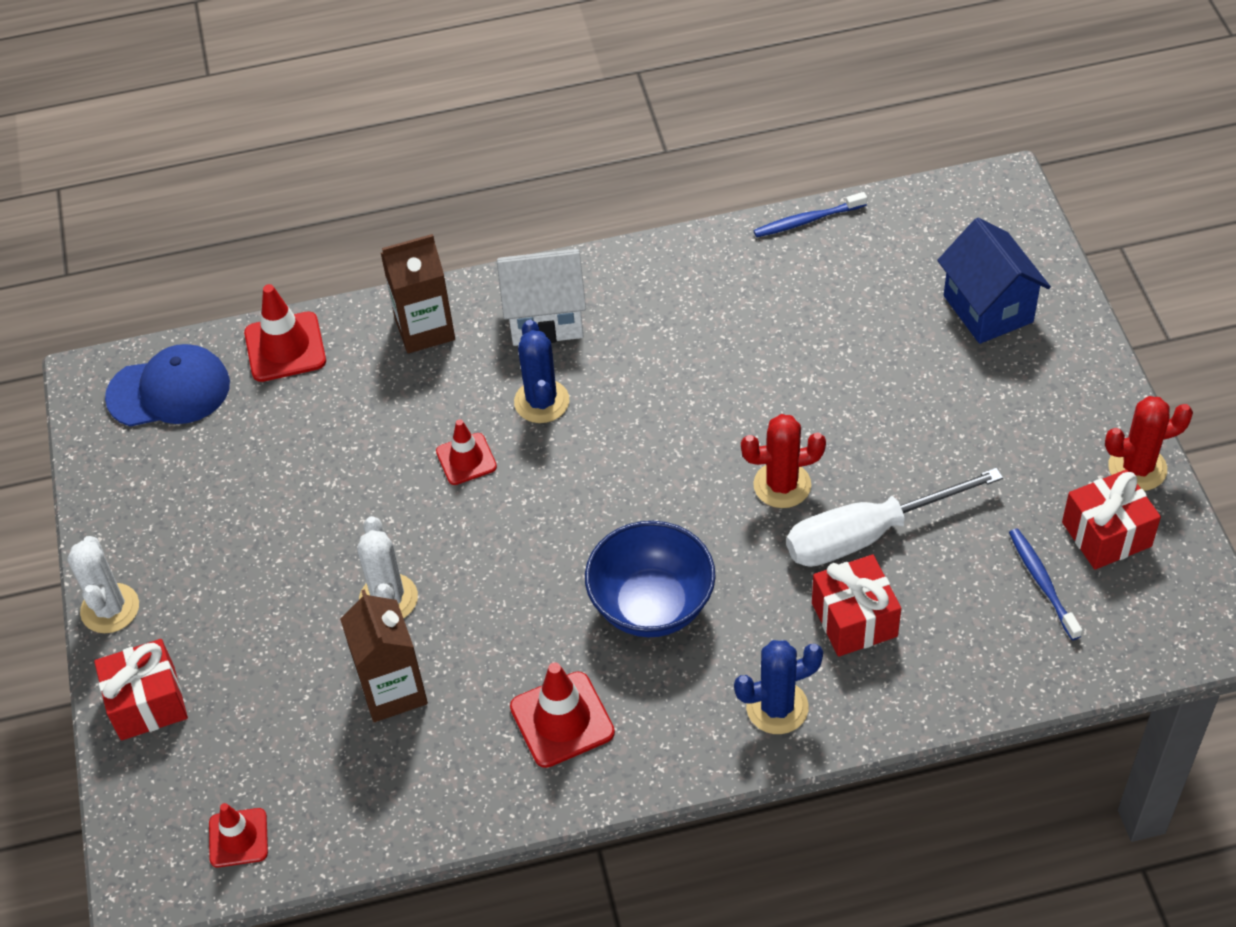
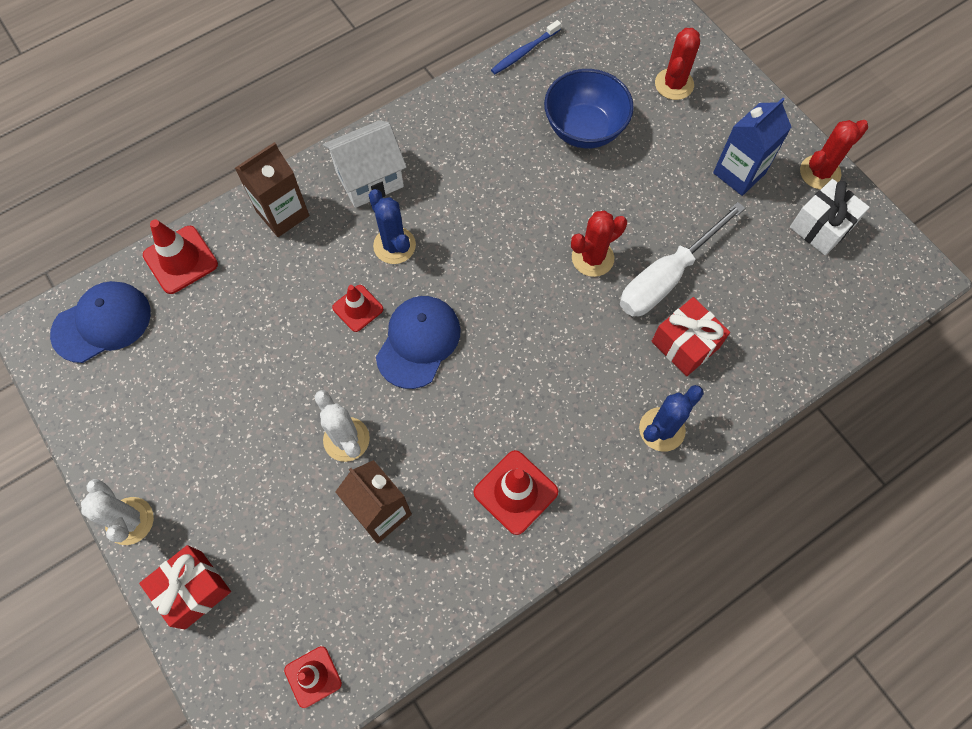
camera: 25 degrees left, 15 degrees up
(521, 518) = (418, 342): none -> blue cap
(652, 605) = (541, 380): blue bowl -> blue bowl (584, 129)
(988, 309) = (674, 84): blue house -> red cactus
(1025, 439) = (739, 173): none -> blue carton
(1042, 582) = (796, 276): blue toothbrush -> none
(1106, 534) = (821, 227): red gift -> white gift

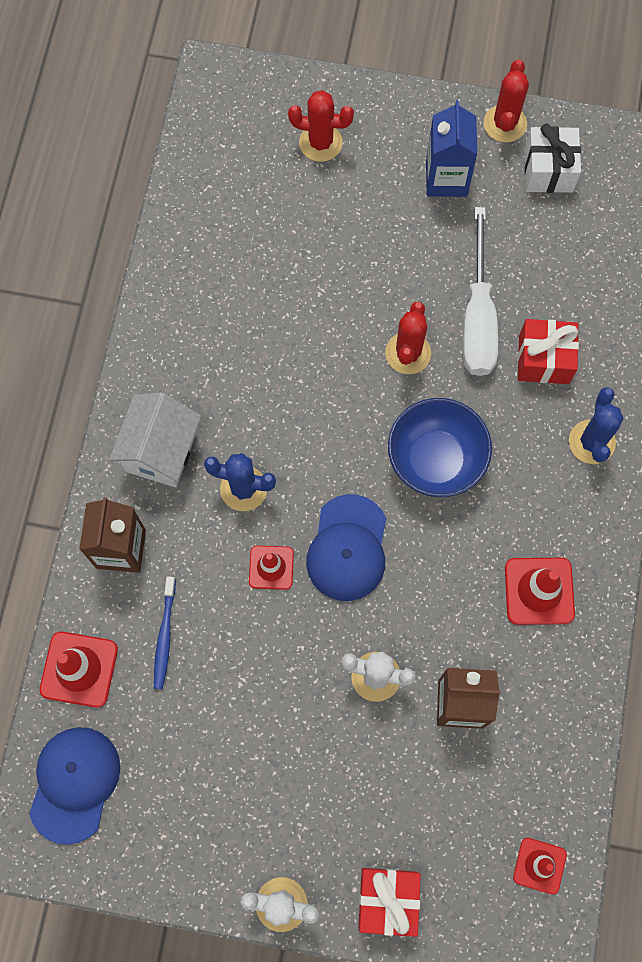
camera: 45 degrees left, 5 degrees up
(418, 342) = (348, 548): blue cap -> blue cap turned 150 degrees counterclockwise
(524, 52) = (168, 220): blue toothbrush -> blue toothbrush (164, 636)
(584, 129) = (289, 247): blue bowl -> blue bowl (435, 460)
(674, 84) = (320, 143): red cactus -> red cactus turned 60 degrees counterclockwise

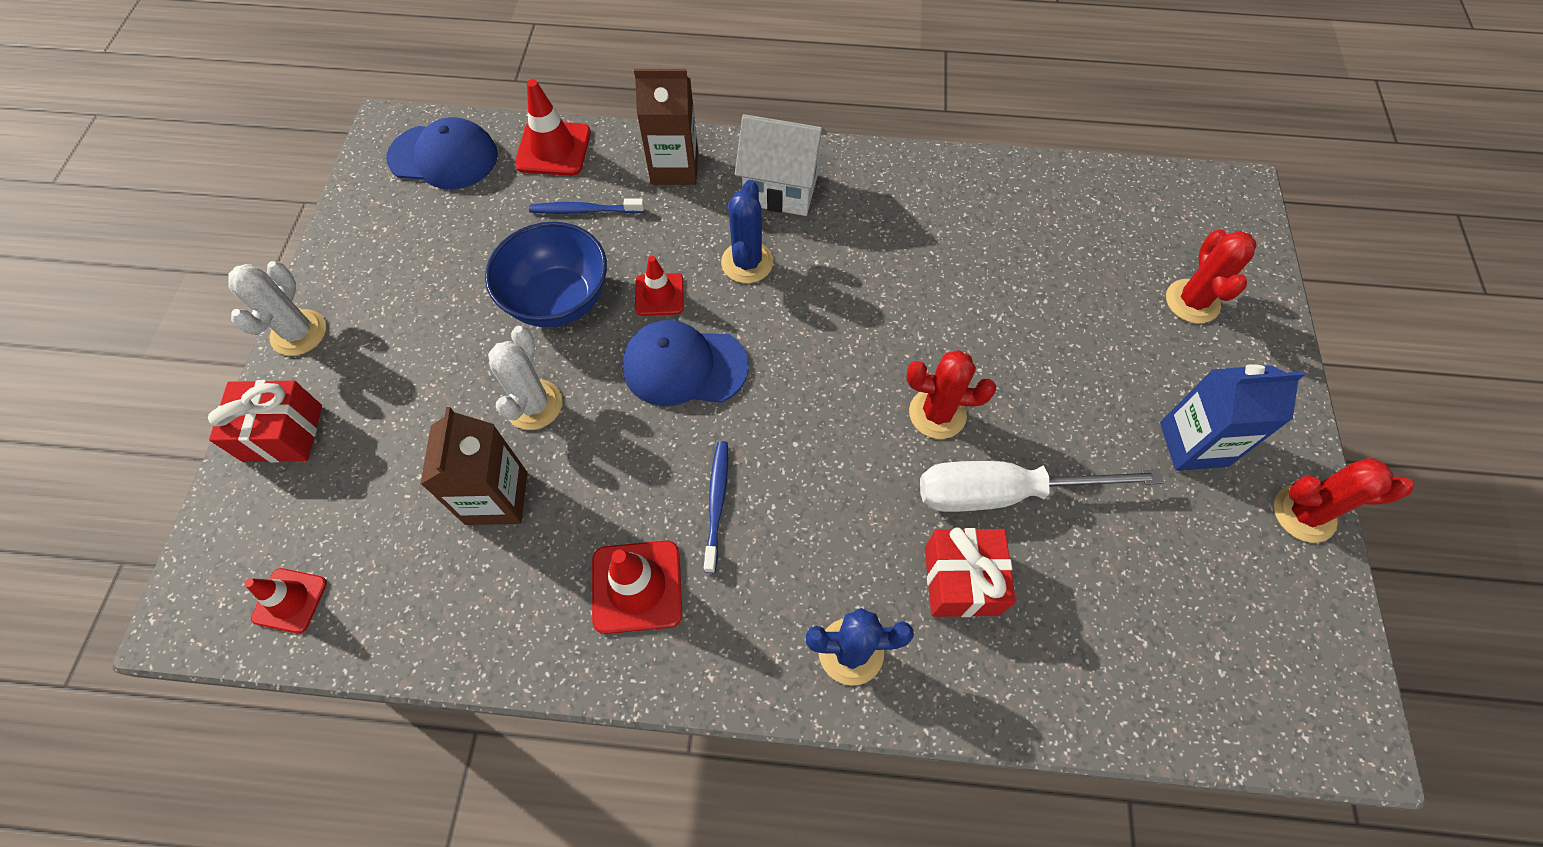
camera: 85 degrees right, 10 degrees down
(435, 460) = (801, 453): blue bowl -> blue bowl (559, 300)
(474, 528) = (717, 503): none -> blue toothbrush
(548, 170) = (1253, 576): white gift -> none

